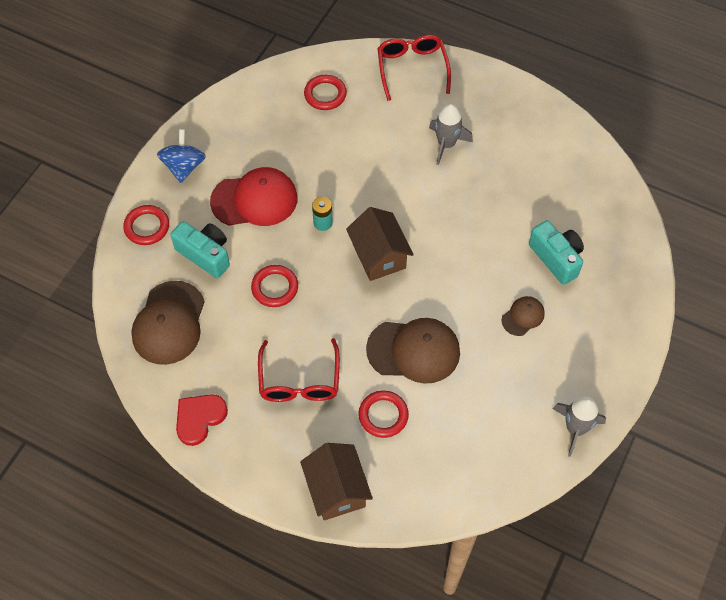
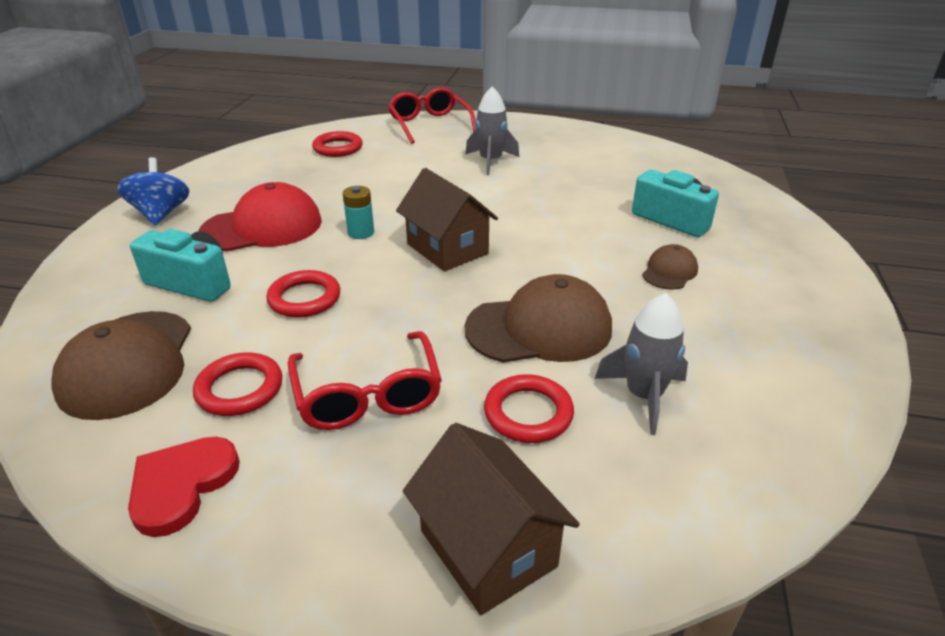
camera: 15 degrees left, 25 degrees down
(147, 227) = (100, 270): red ring -> red ring (240, 389)
(575, 428) = (835, 370): grey rocket -> grey rocket (643, 396)

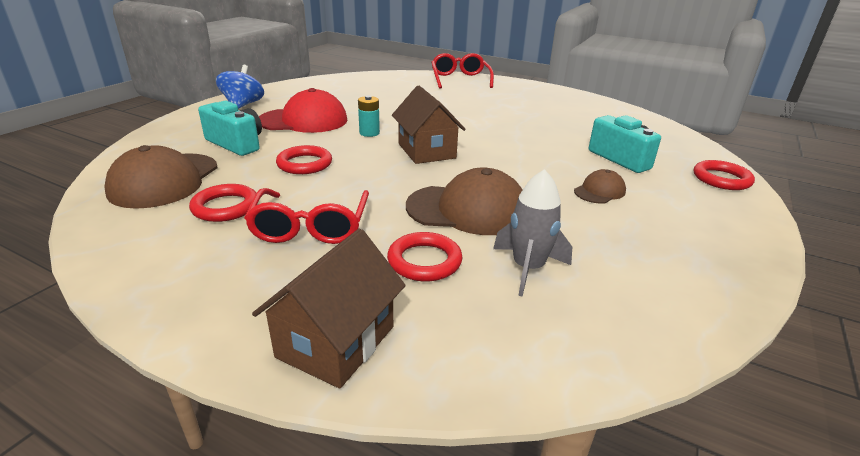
camera: 15 degrees right, 5 degrees down
(182, 485) = (148, 254): red heart -> none
(338, 148) = (385, 85): red ring -> red ring (721, 179)
(488, 548) = (336, 342): brown house -> brown house turned 45 degrees clockwise
(490, 161) = (492, 105): grey rocket -> none

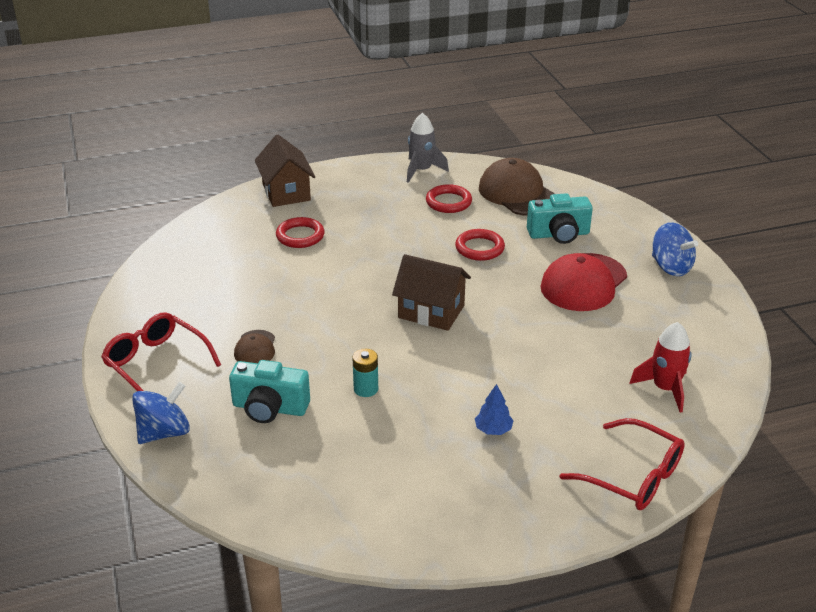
camera: 135 degrees right, 5 degrees up
(310, 227) = (385, 219): red glasses -> red glasses (156, 363)
(369, 133) = (508, 303): turquoise battery -> turquoise battery (366, 389)
(384, 85) = (665, 389): none -> red rocket
(467, 210) = (322, 277): brown cap -> none
(493, 106) = (493, 430): none -> blue tree
(528, 268) = (244, 261): grey rocket -> grey rocket (421, 170)
(721, 179) = (164, 432): red ring -> blue spinning top

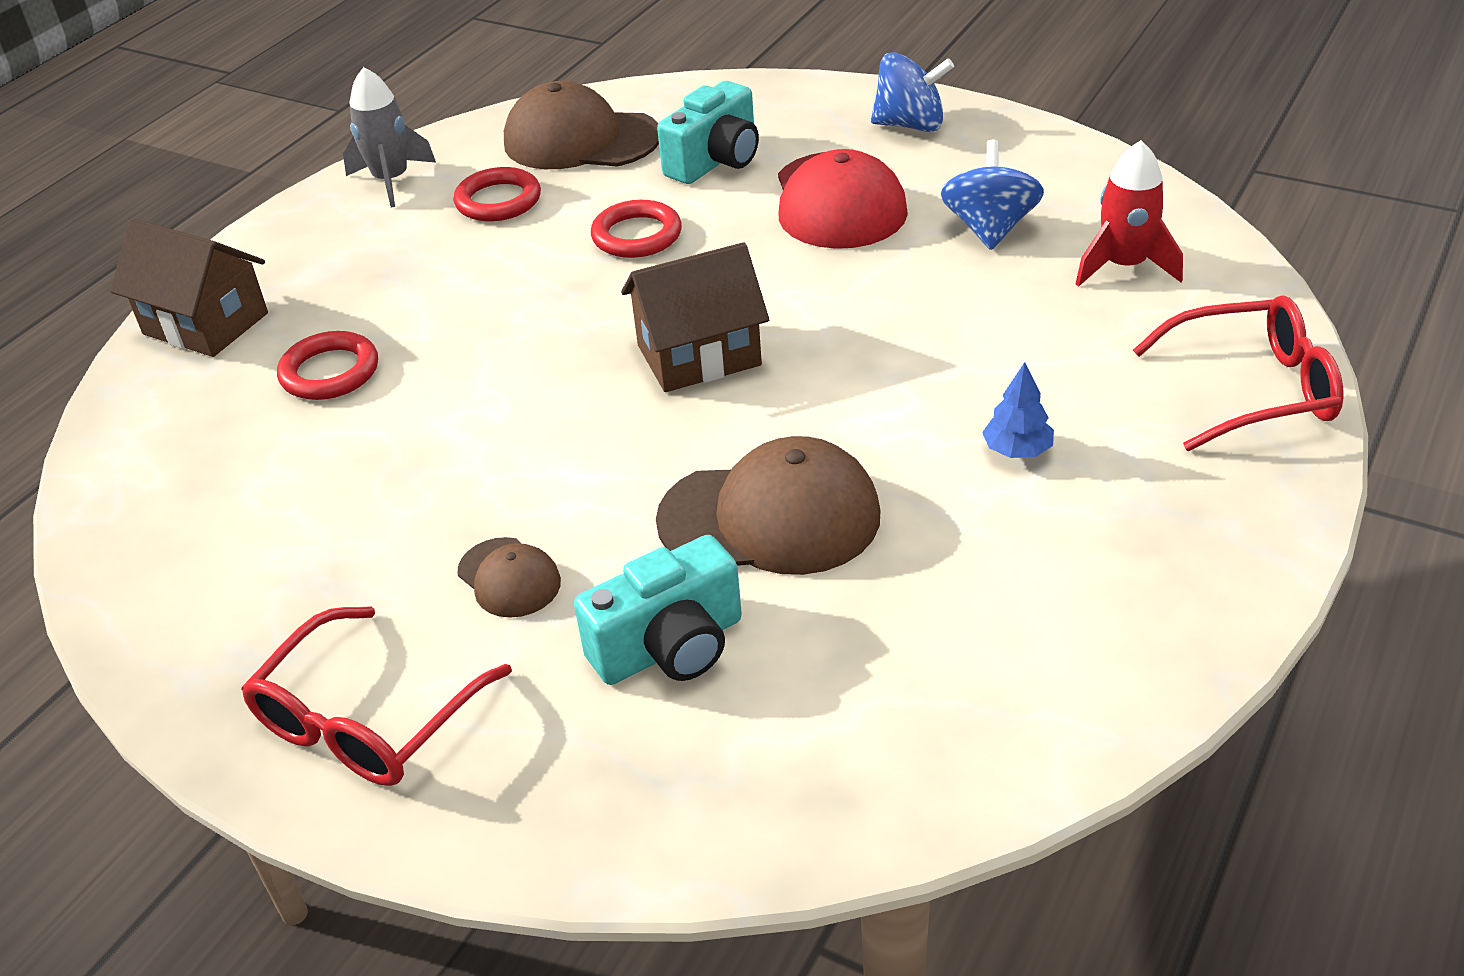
camera: 40 degrees left, 5 degrees up
(156, 363) = (367, 719): red glasses -> red glasses turned 60 degrees counterclockwise
(164, 432) = (552, 814): blue spinning top -> blue spinning top (989, 229)
(366, 389) = (770, 518): turquoise battery -> brown cap

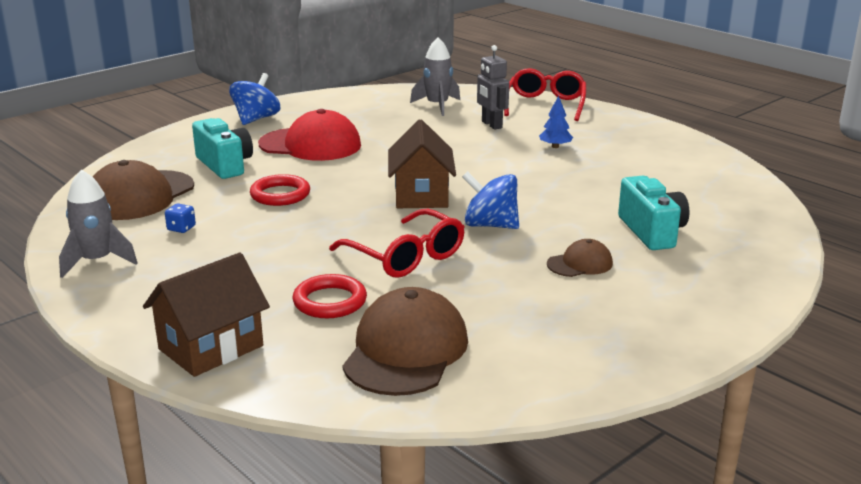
camera: 75 degrees left, 15 degrees down
(367, 719) = (676, 312): red glasses -> red glasses (405, 256)
(498, 201) = (181, 228): red ring -> blue dice
(770, 518) = (570, 198): brown cap -> brown cap (406, 351)
(989, 229) = (377, 121): blue spinning top -> blue spinning top (490, 225)
(1074, 349) = (491, 125): none -> grey robot
(1124, 266) = (437, 106): red rocket -> grey rocket

